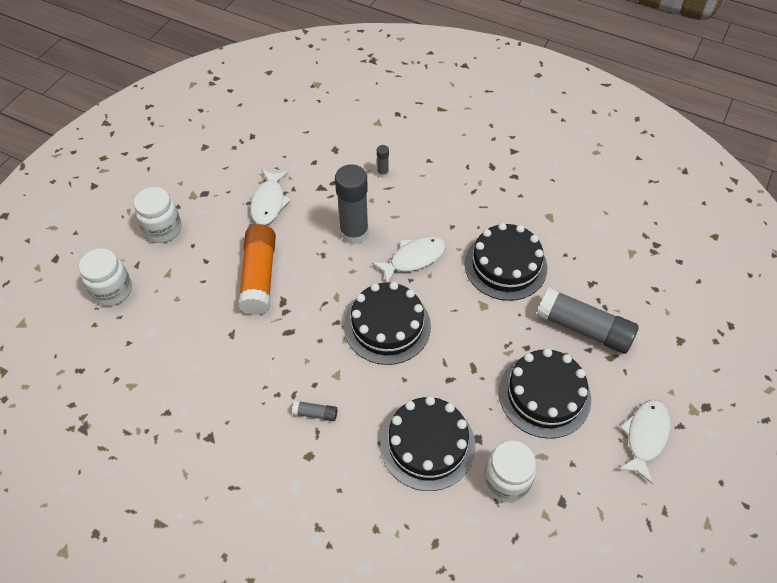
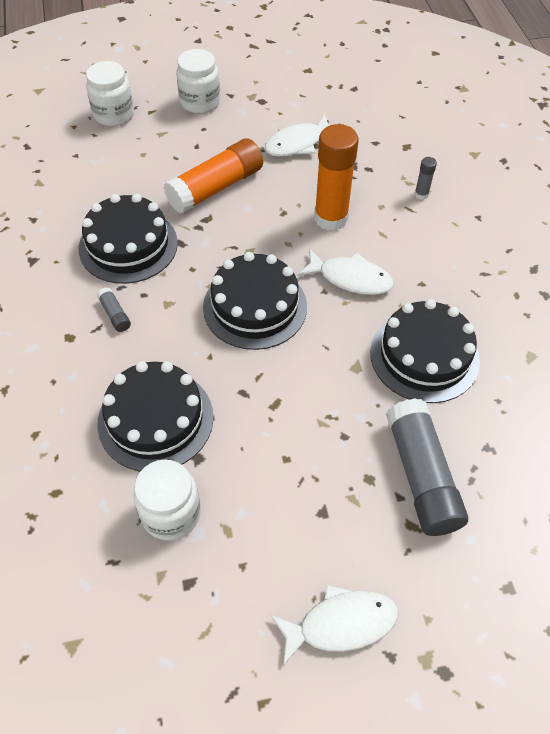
camera: 50 degrees right, 0 degrees up
(354, 233) = (331, 218): grey glue stick -> orange glue stick
(544, 395) = (302, 488): black cake -> black cake (128, 245)

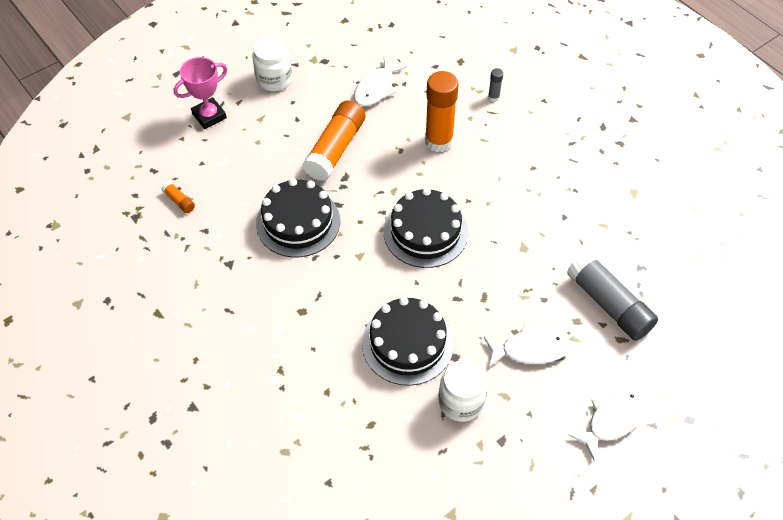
camera: 25 degrees left, 0 degrees up
(29, 182) = (179, 201): none -> orange glue stick
(114, 115) = (209, 116): white jar -> pink trophy
(115, 314) = (325, 280): grey glue stick -> none
(350, 278) = (481, 183): white fish -> white fish (530, 349)
(424, 356) = (564, 221): black cake -> none

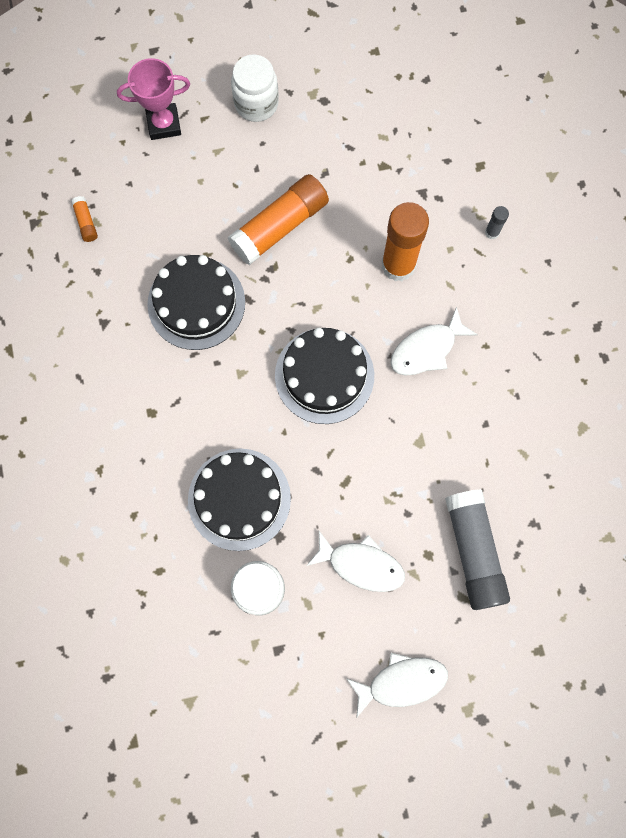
camera: 25 degrees right, 20 degrees up
(376, 88) = (364, 163): white fish -> white fish (427, 349)

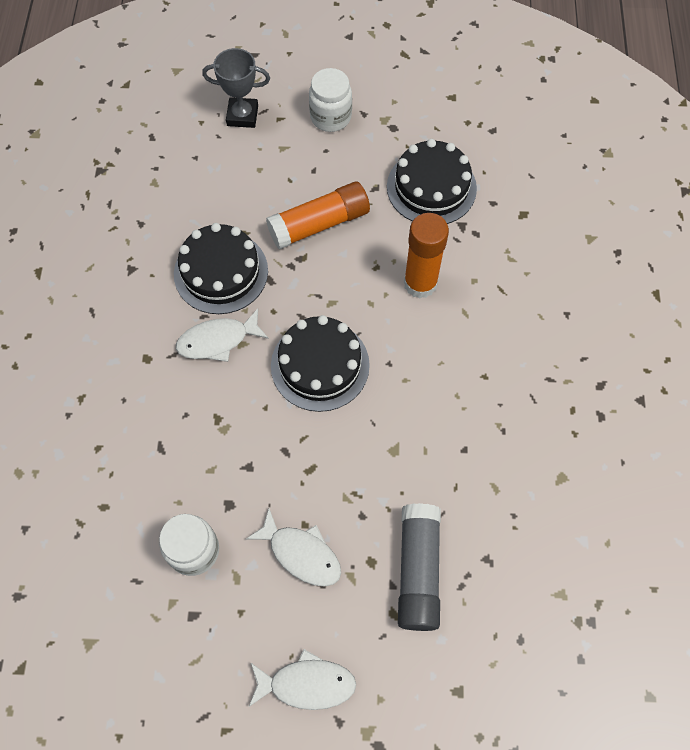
camera: 15 degrees right, 10 degrees down
(86, 222) = (145, 180): orange glue stick -> none
(164, 124) = (242, 115): pink trophy -> grey trophy
(239, 499) = (202, 459): black cake -> black cake (431, 187)
(427, 349) = (426, 365): white fish -> white fish (218, 340)
(492, 232) = (518, 275): grey glue stick -> none

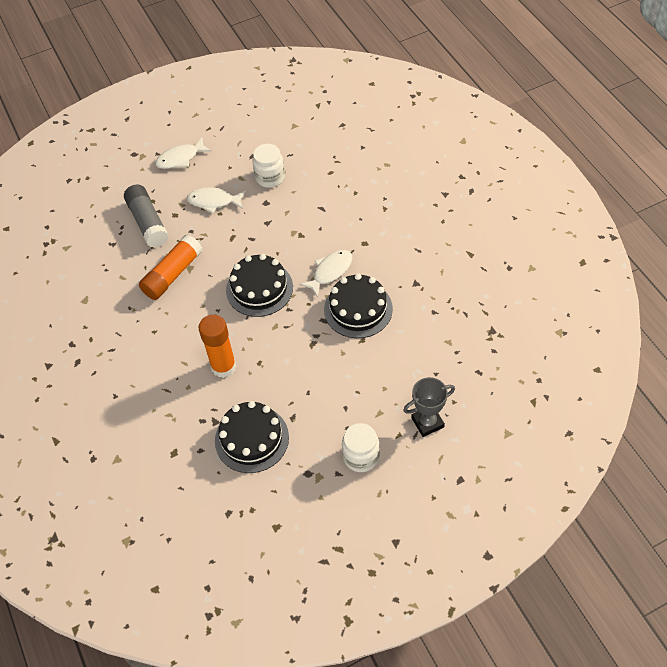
camera: 155 degrees right, 10 degrees down
(319, 224) = (315, 371): orange glue stick -> orange glue stick (173, 274)

